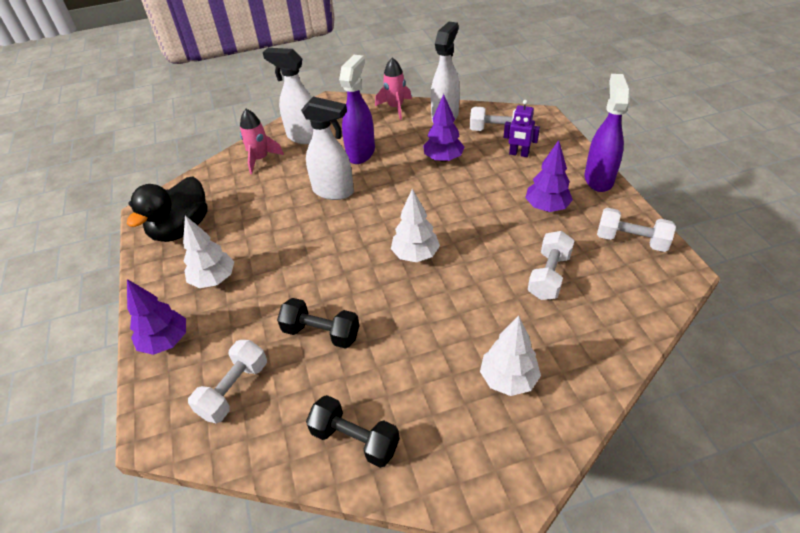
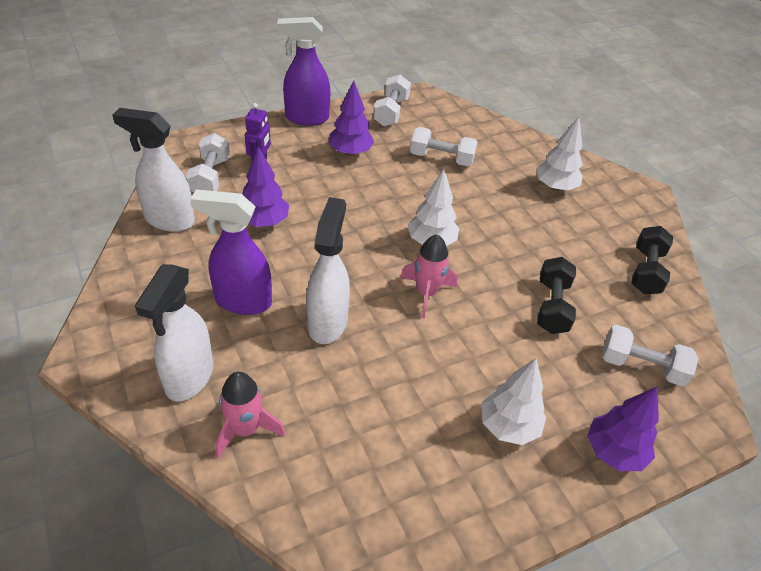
camera: 105 degrees left, 0 degrees up
(181, 229) = (421, 502): black duck -> none
(395, 107) = (130, 271): pink rocket -> pink rocket (426, 293)

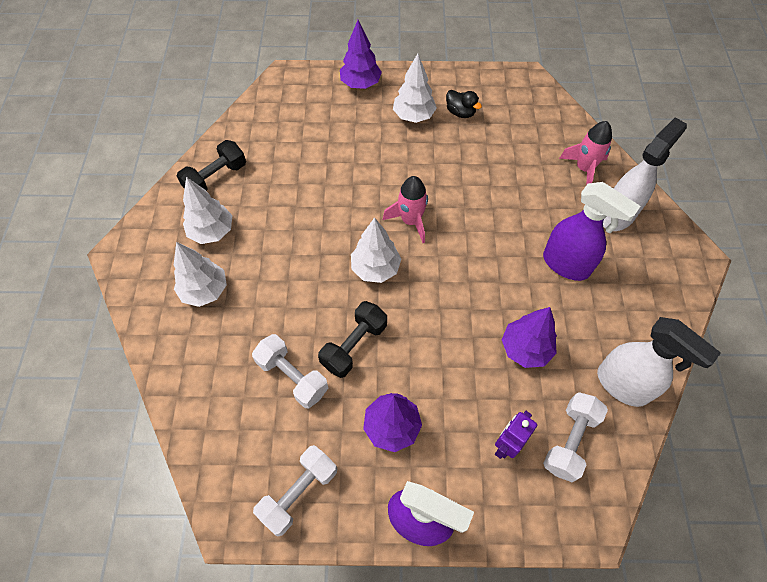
camera: 150 degrees left, 15 degrees up
(328, 322) = (502, 223): white spray bottle -> none
(451, 458) = (460, 112): none -> black duck
(552, 306) = (319, 177): black dumbbell -> black dumbbell (354, 345)
(596, 227) = (212, 231): none -> white tree
(641, 366) = (295, 118): white dumbbell -> none

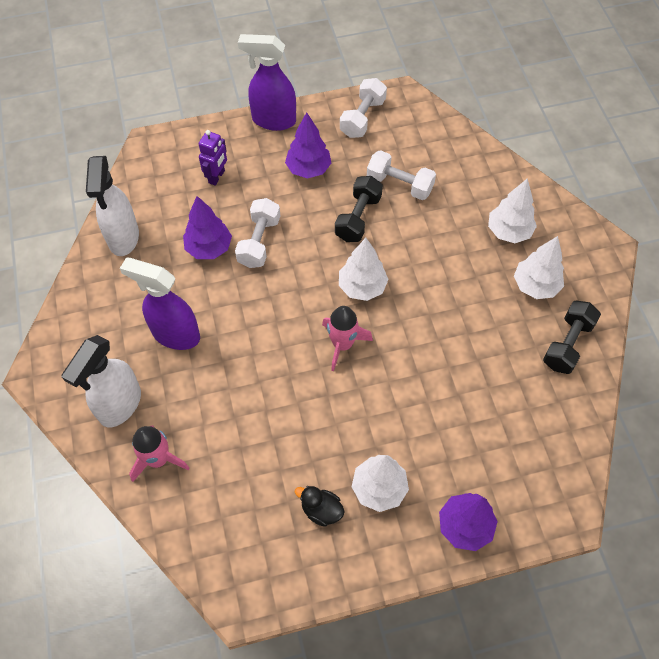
camera: 165 degrees right, 0 degrees up
(569, 441) = (167, 190): white dumbbell -> white dumbbell (259, 241)
(622, 385) = (123, 238): white spray bottle -> white spray bottle turned 120 degrees counterclockwise

